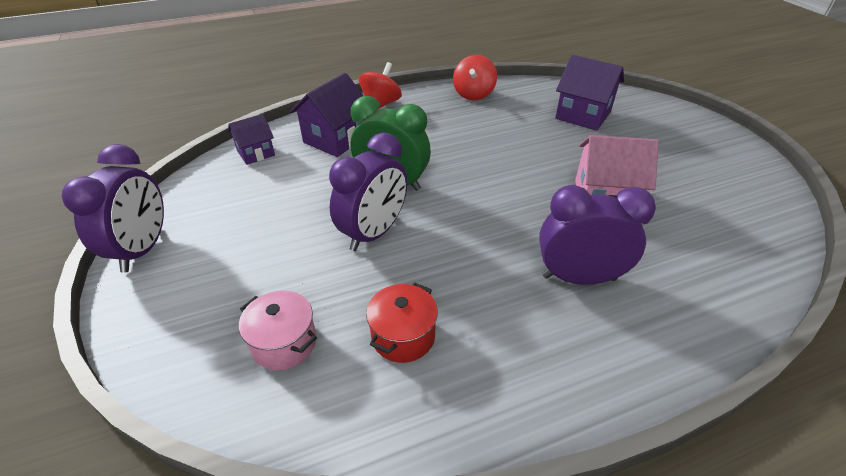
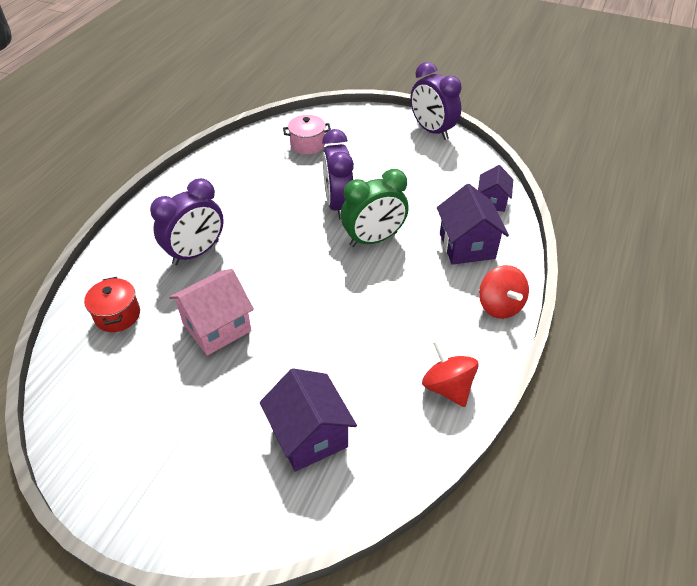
camera: 135 degrees right, 5 degrees up
(403, 336) = (261, 175): red pot -> red pot (117, 315)
(583, 115) = (309, 436): purple house -> purple house turned 75 degrees clockwise

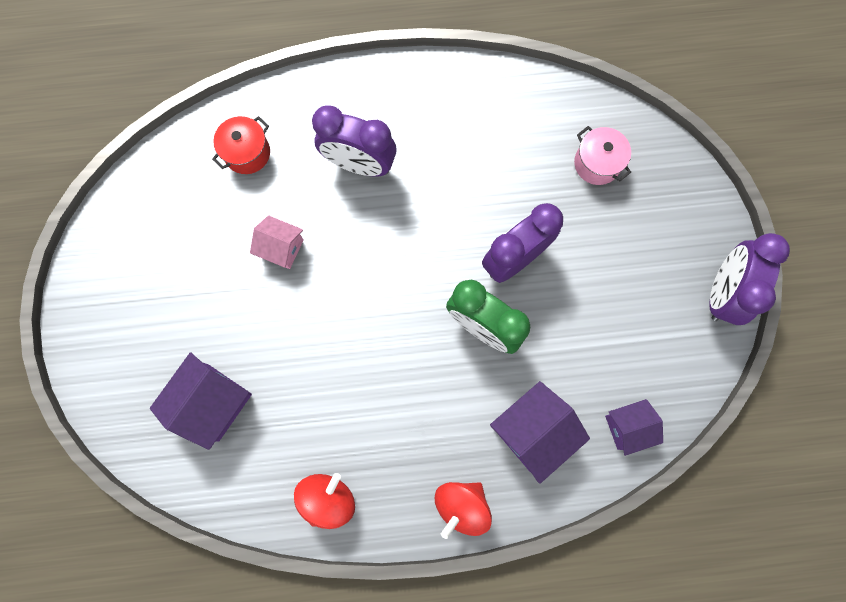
camera: 60 degrees right, 30 degrees up
(216, 327) = (282, 248): pink house -> pink house, size x0.62

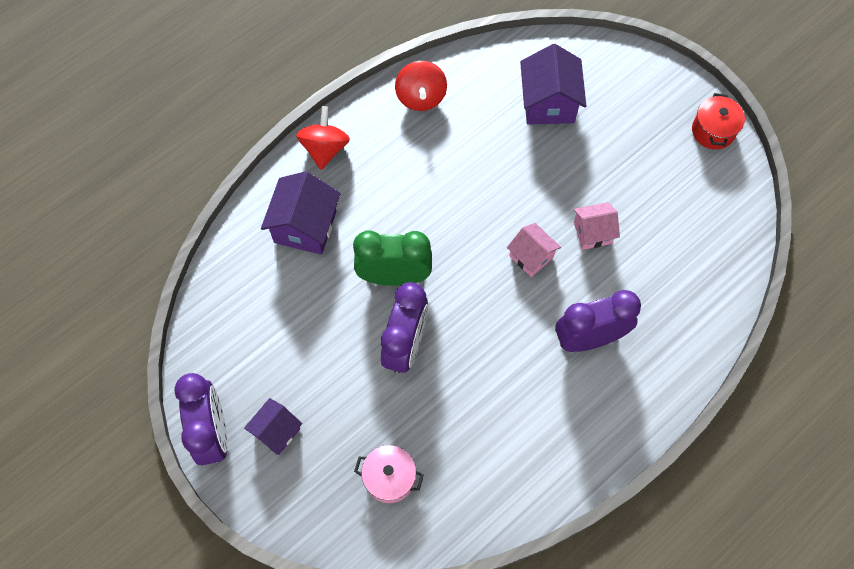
camera: 145 degrees right, 10 degrees down
(247, 153) = (684, 286): red pot -> red pot (713, 131)
(351, 263) = (531, 256): none -> pink house
(627, 427) = (234, 275): purple house -> purple house (277, 431)

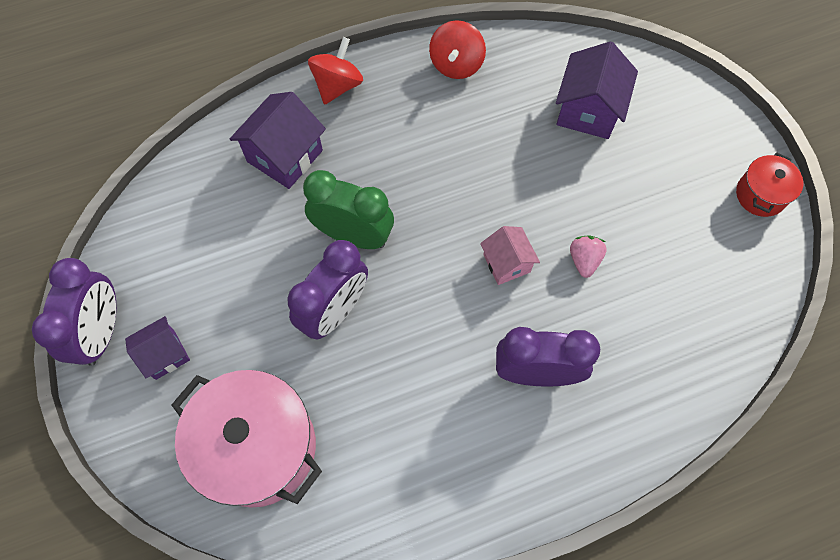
camera: 20 degrees right, 0 degrees up
(389, 478) = (258, 447): pink pot -> pink pot, size x2.00
(592, 233) = (584, 260): pink house -> pink strawberry

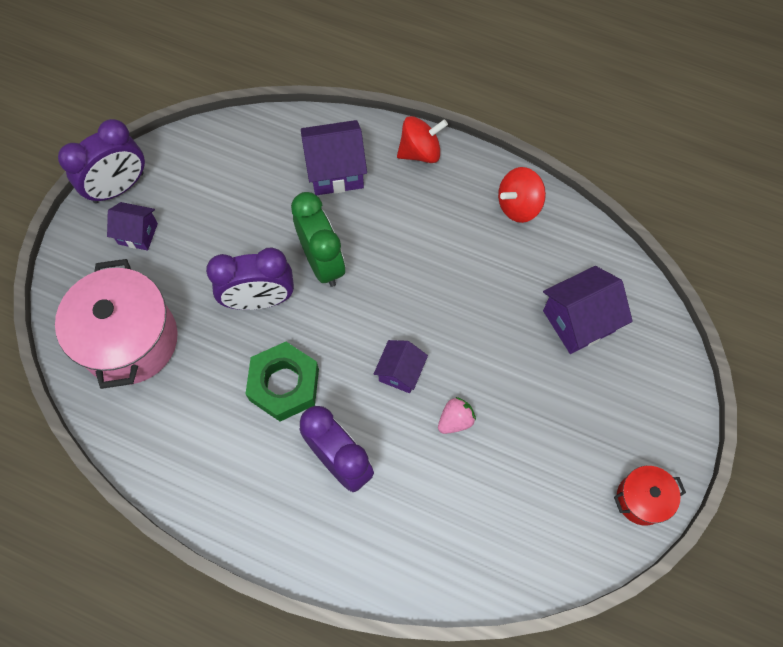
camera: 45 degrees right, 0 degrees up
(429, 357) = (284, 385): none -> green nut
(506, 263) = (400, 372): pink house -> purple house

